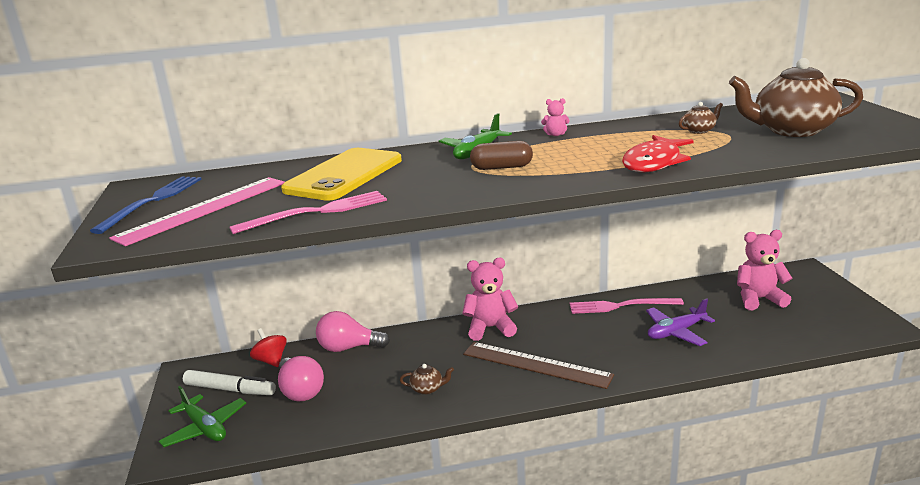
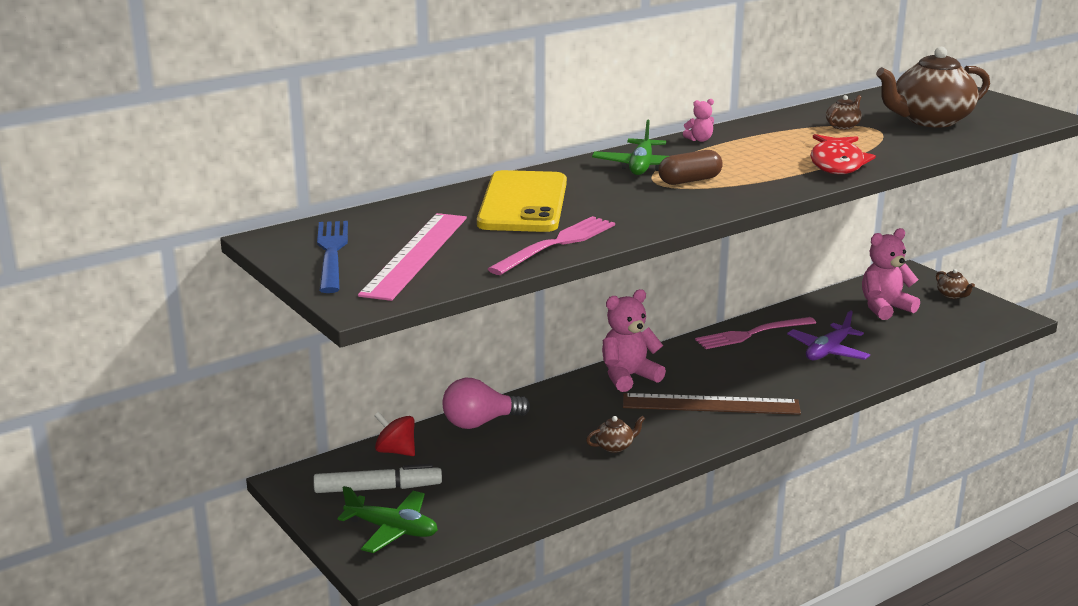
camera: 25 degrees left, 0 degrees up
(300, 391) = (469, 474): pink light bulb -> none
(833, 296) = (952, 295): none -> brown teapot

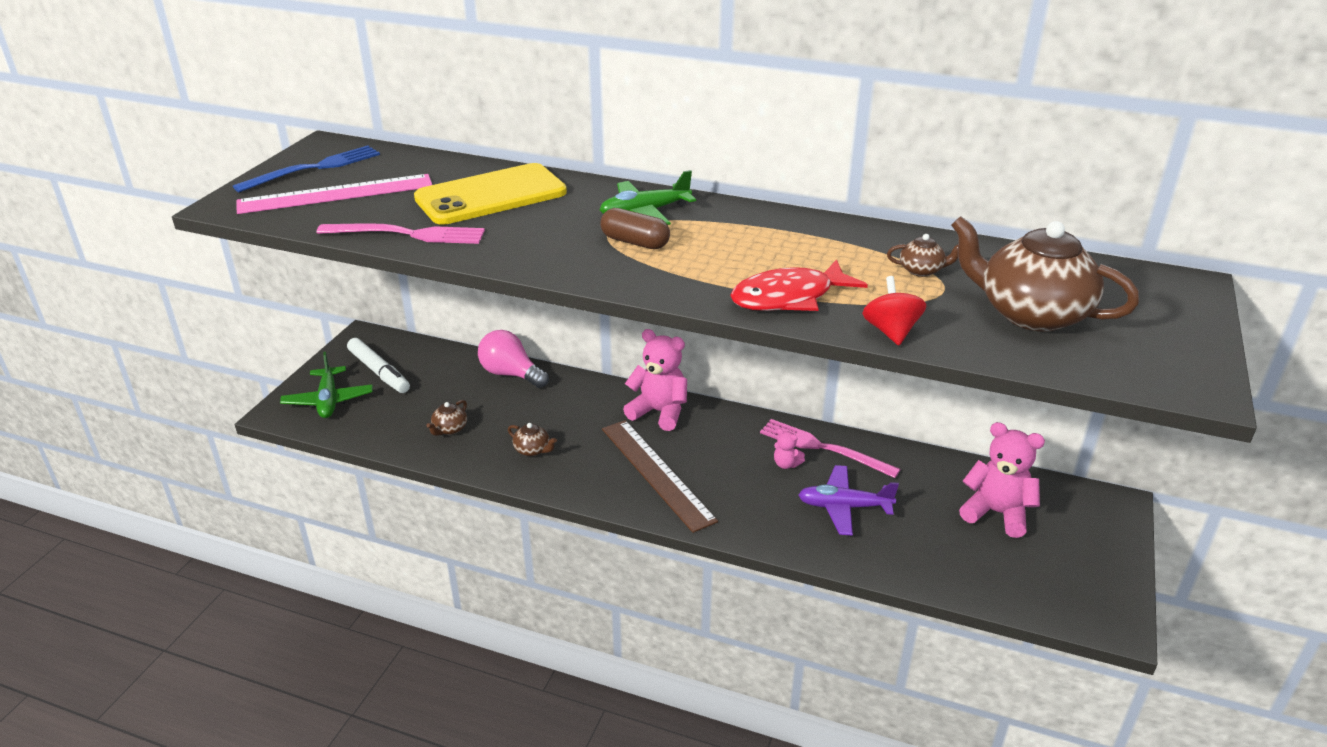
camera: 55 degrees right, 10 degrees up
(396, 451) = (436, 357): red spinning top -> red spinning top (891, 331)
(699, 140) = (759, 216): pink teddy bear -> pink teddy bear (786, 464)
(952, 295) = (1101, 553): brown teapot -> brown teapot (449, 429)

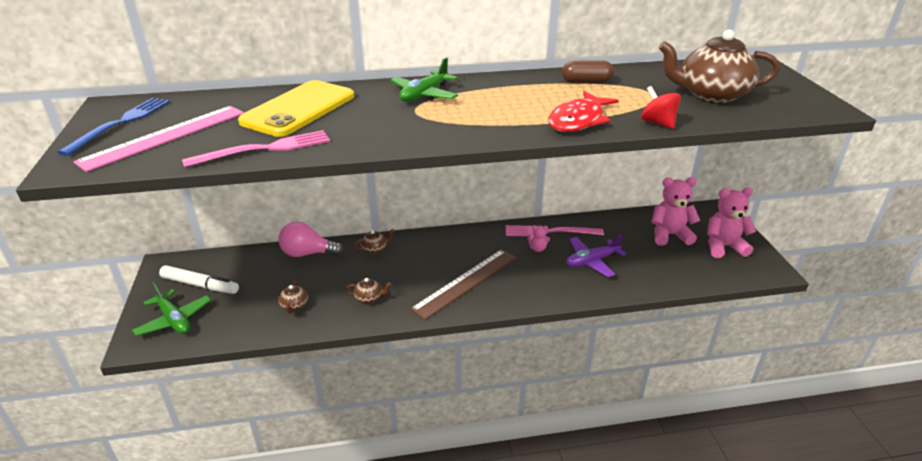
camera: 30 degrees left, 0 degrees up
(635, 242) = (441, 113): brown capsule -> brown capsule (586, 82)
(656, 473) = (466, 282): brown ruler -> brown ruler turned 75 degrees counterclockwise
(659, 412) = (433, 244): pink teddy bear -> pink teddy bear (723, 247)
(921, 270) = (628, 87): brown teapot -> brown teapot (374, 249)

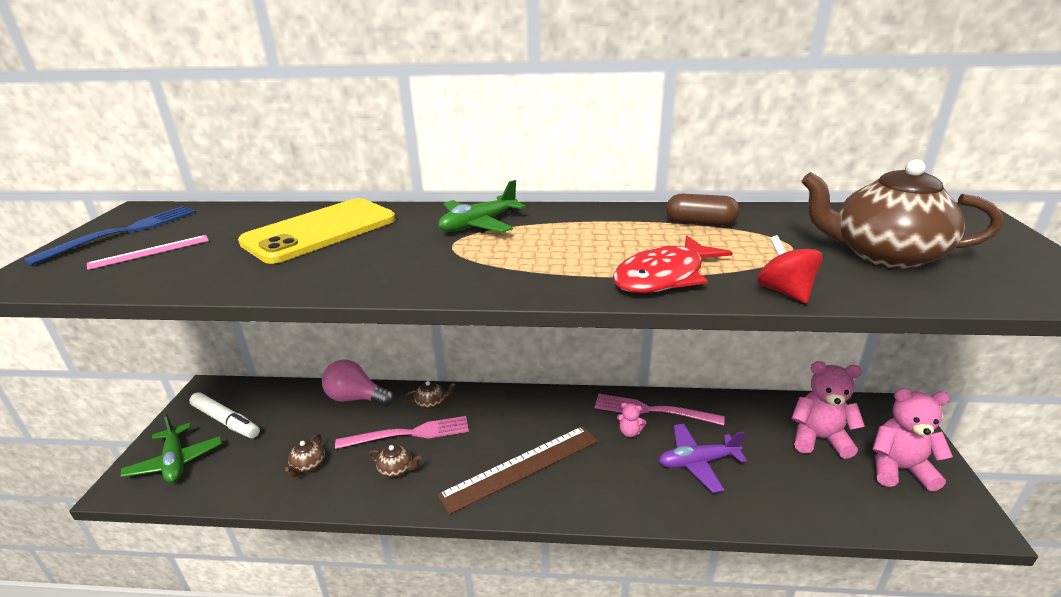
camera: 15 degrees right, 5 degrees down
(165, 136) = (150, 252): pink ruler -> pink ruler, size x0.53
(264, 149) = (238, 278): pink fork -> pink fork (409, 434)

